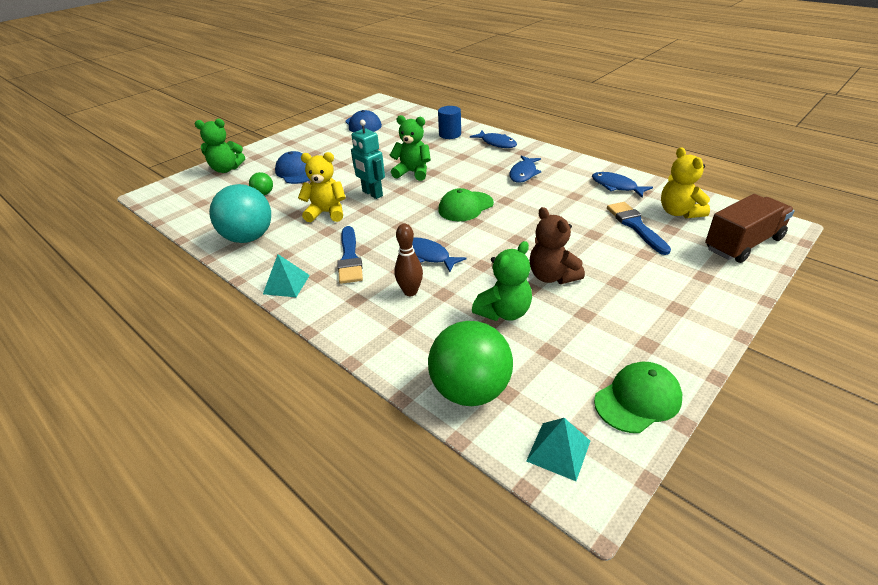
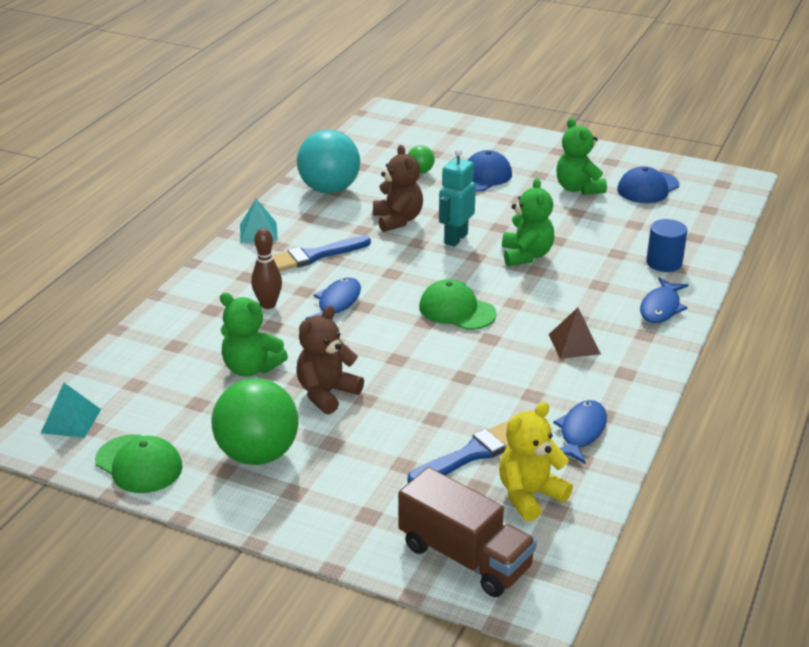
camera: 70 degrees right, 5 degrees down
(226, 169) = (464, 133): green teddy bear -> green teddy bear (578, 188)
(327, 213) = (398, 220): yellow teddy bear -> brown teddy bear
(470, 390) = (134, 364): green ball -> green ball (258, 454)
(523, 174) = (574, 344): blue fish -> brown pyramid

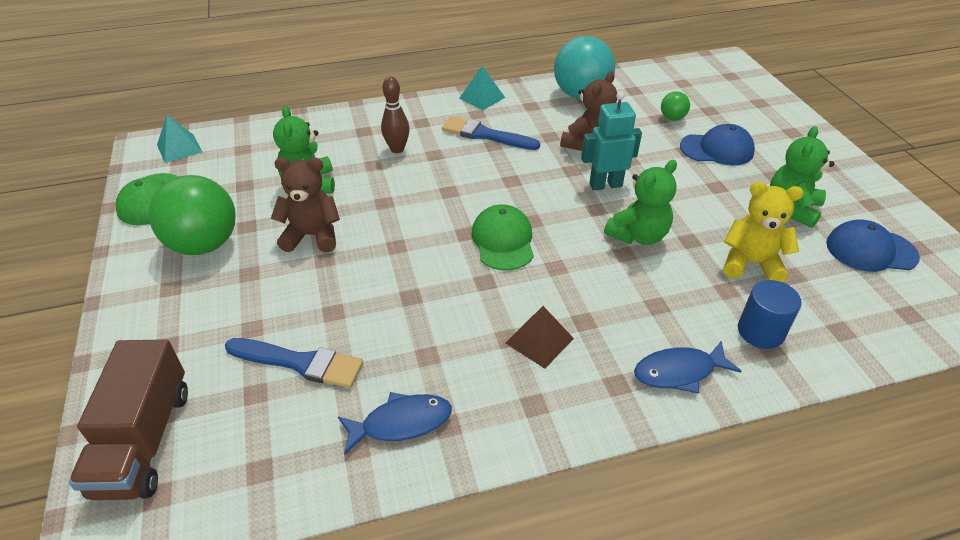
camera: 50 degrees right, 10 degrees up
(337, 303) = (437, 177): blue fish -> none
(529, 495) = (268, 438): yellow teddy bear -> yellow teddy bear (751, 263)

